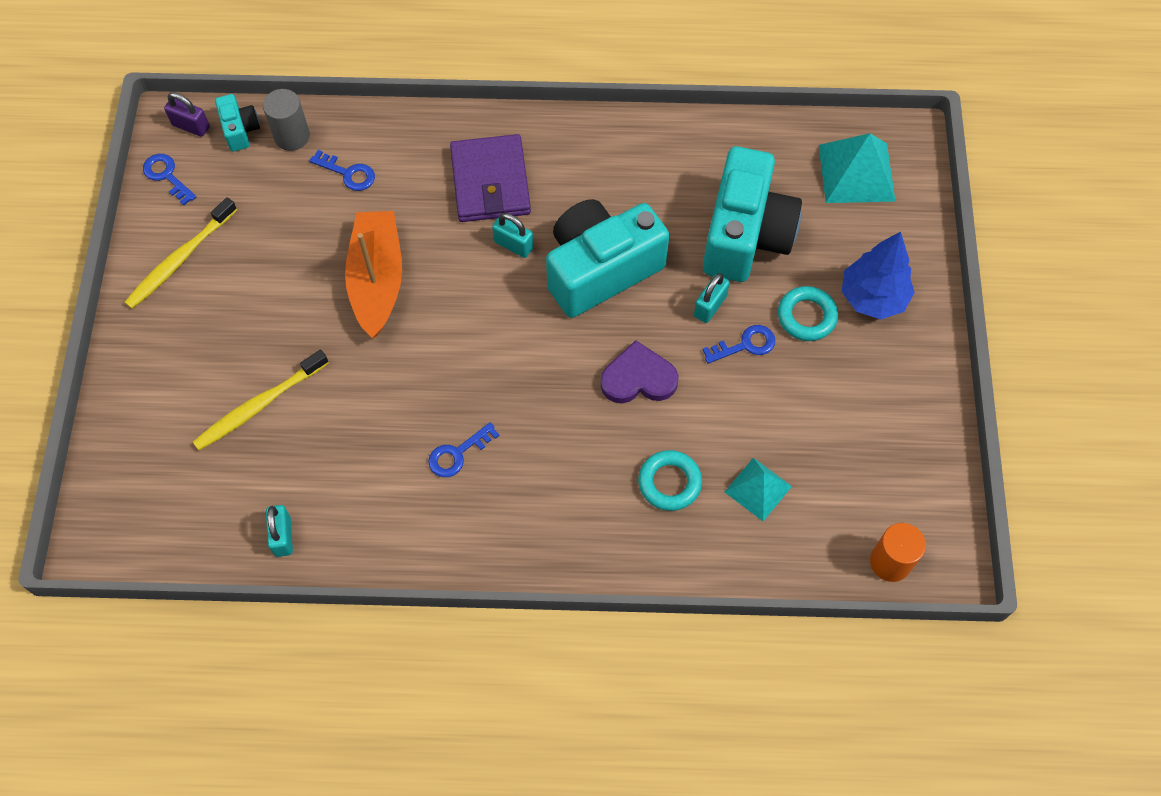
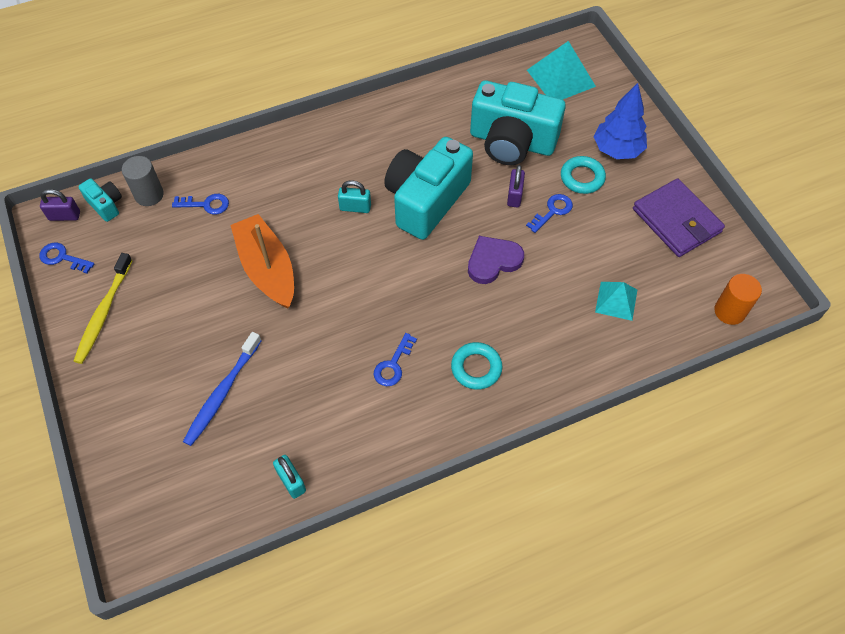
camera: 25 degrees left, 5 degrees down
(259, 405) = (222, 393): yellow toothbrush -> blue toothbrush
(490, 182) = (315, 172): purple wallet -> purple wallet (676, 220)
(669, 482) = (554, 321): turquoise ring -> turquoise ring (476, 368)
(710, 306) = (514, 195): turquoise padlock -> purple padlock
(745, 235) = (512, 142): turquoise camera -> turquoise camera turned 120 degrees clockwise

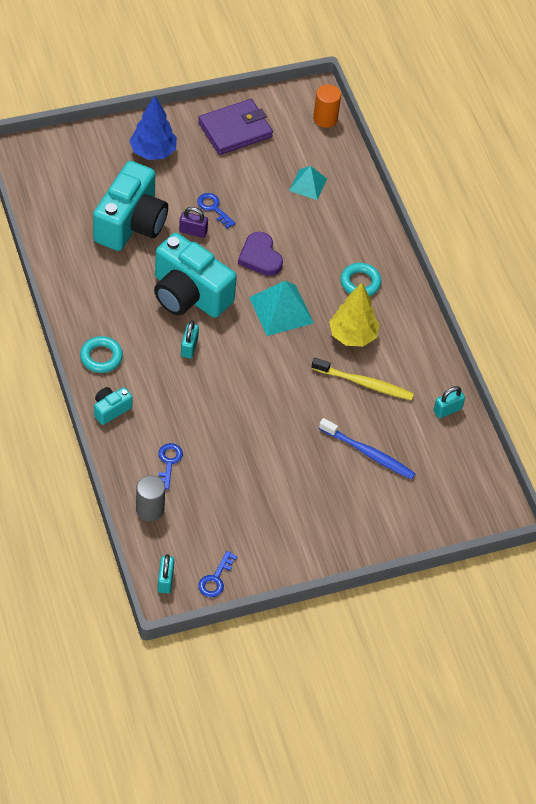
camera: 90 degrees left, 5 degrees down
(64, 216) = (165, 580): purple padlock -> turquoise padlock
(103, 313) = (281, 542): yellow toothbrush -> yellow toothbrush (364, 383)
(106, 205) = (157, 545): turquoise camera -> turquoise camera (111, 409)
(267, 269) = (248, 417): orange boat -> none
(393, 365) = (352, 336): blue key -> yellow tree
(561, 78) = (58, 174): turquoise pyramid -> turquoise pyramid (281, 310)
(582, 178) = (180, 182): turquoise ring -> turquoise ring (101, 357)

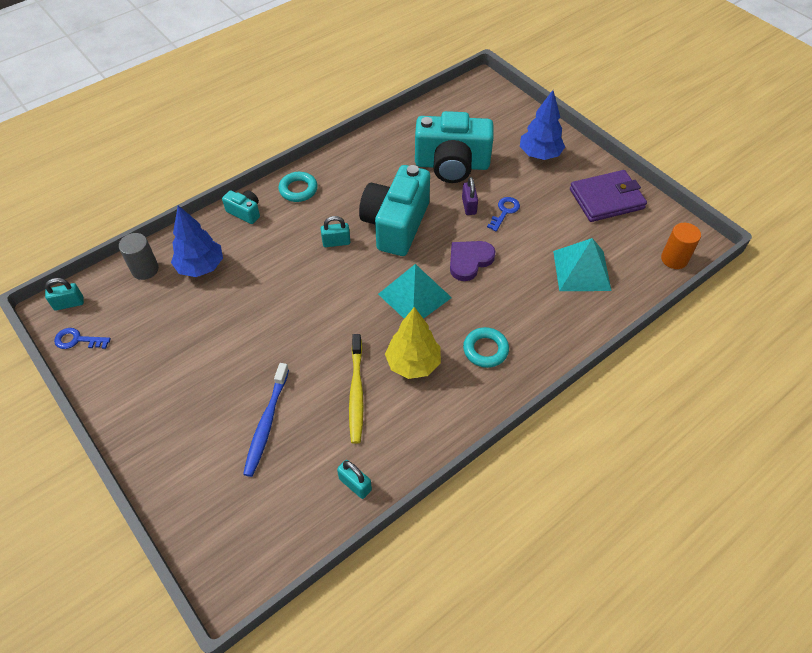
camera: 75 degrees right, 0 degrees up
(169, 462) = (201, 267): blue key -> blue tree
(235, 130) = (606, 199): purple wallet -> purple wallet turned 60 degrees counterclockwise
(308, 184) = (581, 270): turquoise pyramid -> turquoise pyramid, size x1.60

